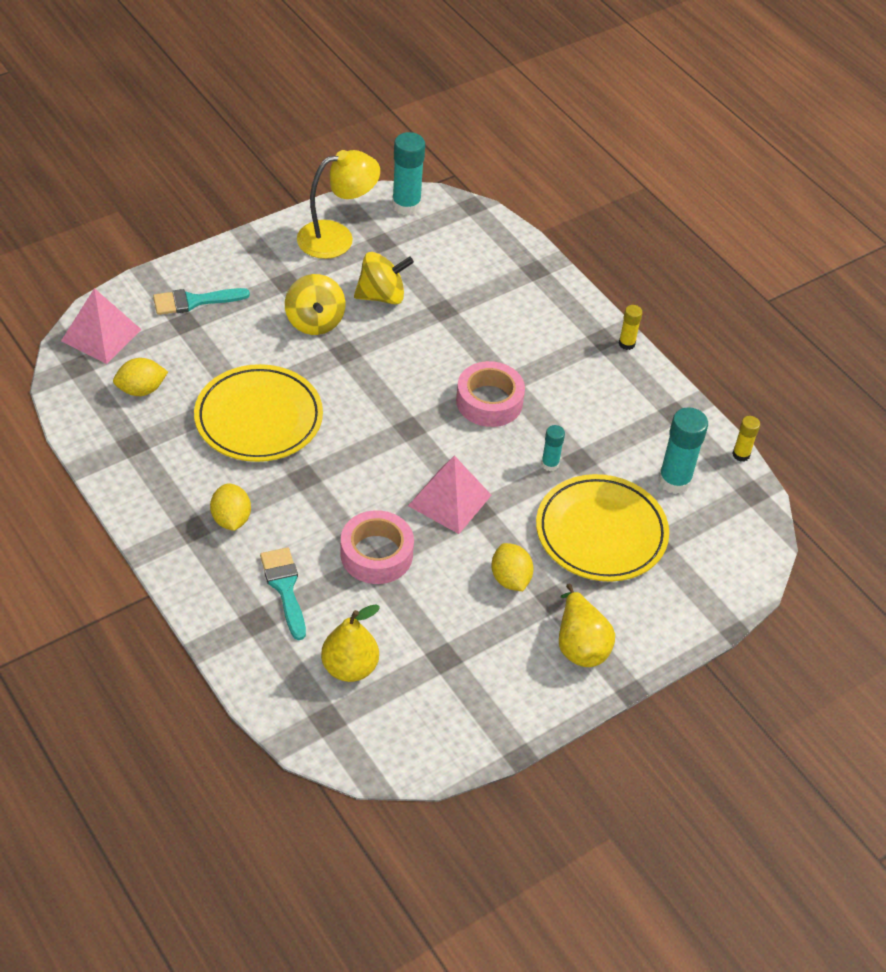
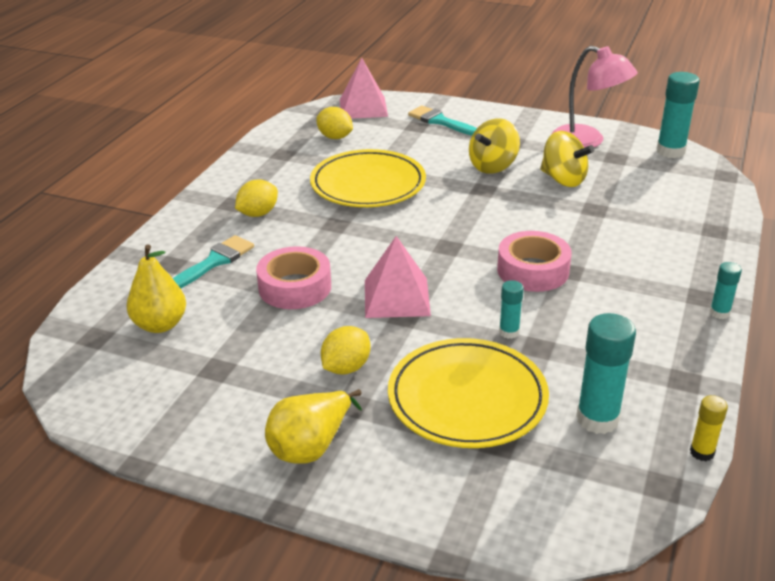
camera: 60 degrees right, 15 degrees down
(337, 237) = (588, 141): yellow lamp -> pink lamp
(626, 344) = (719, 313): yellow glue stick -> turquoise glue stick

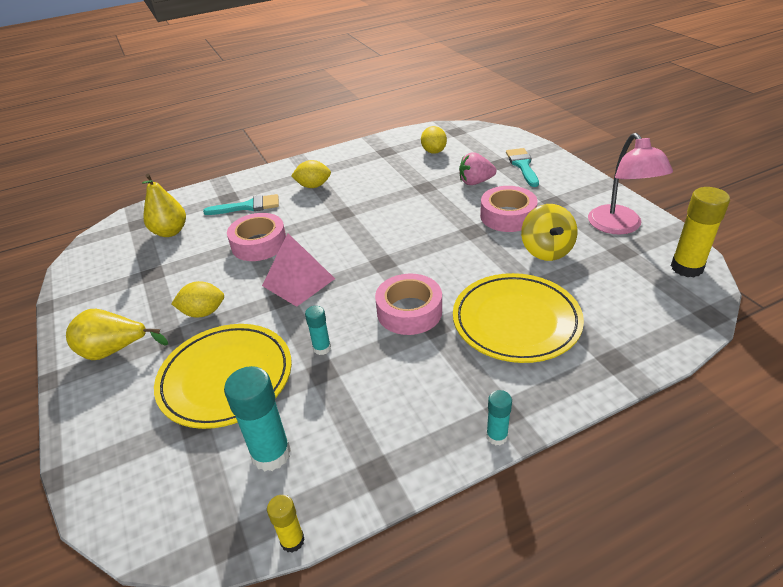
camera: 45 degrees right, 5 degrees up
(363, 108) = (484, 136): pink pyramid -> none
(368, 185) = (402, 194): yellow plate -> yellow plate (516, 321)
(420, 150) = (475, 182): none -> pink strawberry
(493, 166) = (507, 216): yellow spinning top -> pink tape
(670, 151) = (686, 268): turquoise glue stick -> yellow glue stick

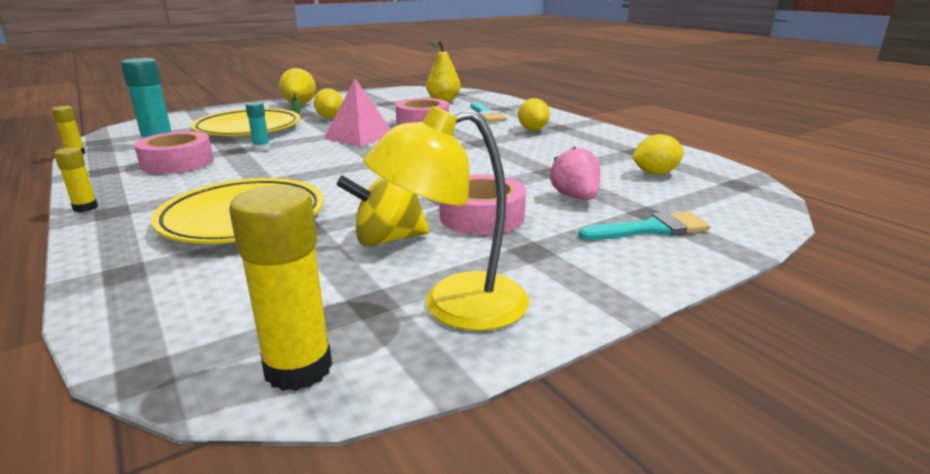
camera: 80 degrees right, 15 degrees down
(409, 311) = (293, 173): pink tape -> pink tape (177, 162)
(497, 436) = (85, 208): turquoise glue stick -> yellow glue stick
(619, 226) = (454, 306): pink lamp -> yellow lamp

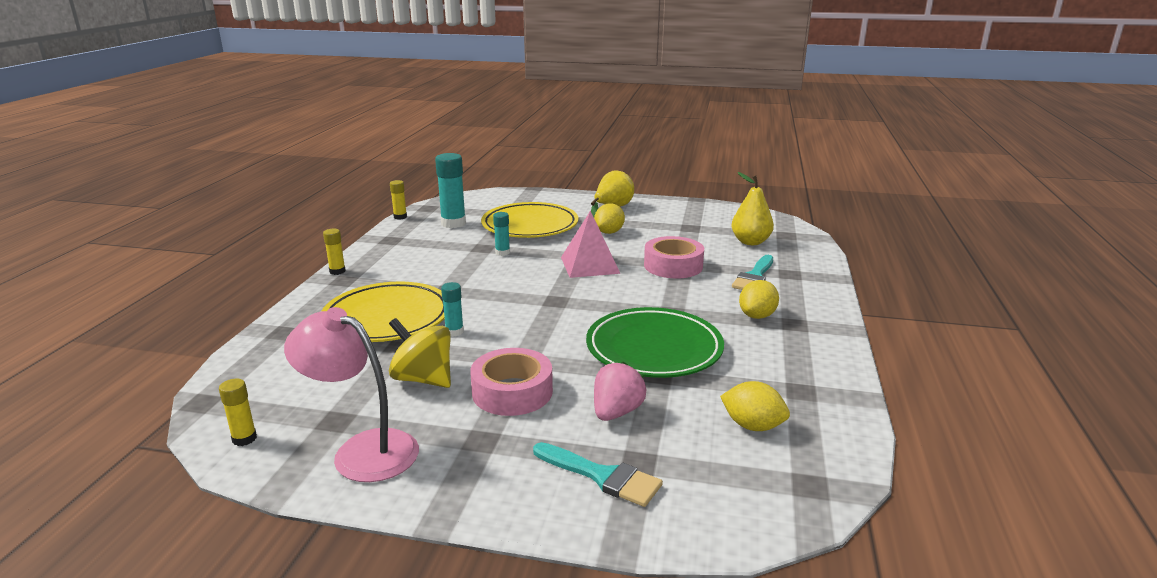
camera: 45 degrees right, 0 degrees up
(177, 162) = (435, 248): pink tape -> none
(298, 368) = (244, 439): yellow glue stick -> yellow glue stick, size x0.54
(339, 203) = (454, 332): none -> turquoise glue stick
(454, 306) = (362, 450): yellow lamp -> pink lamp
(515, 161) = (654, 349): none -> green plate

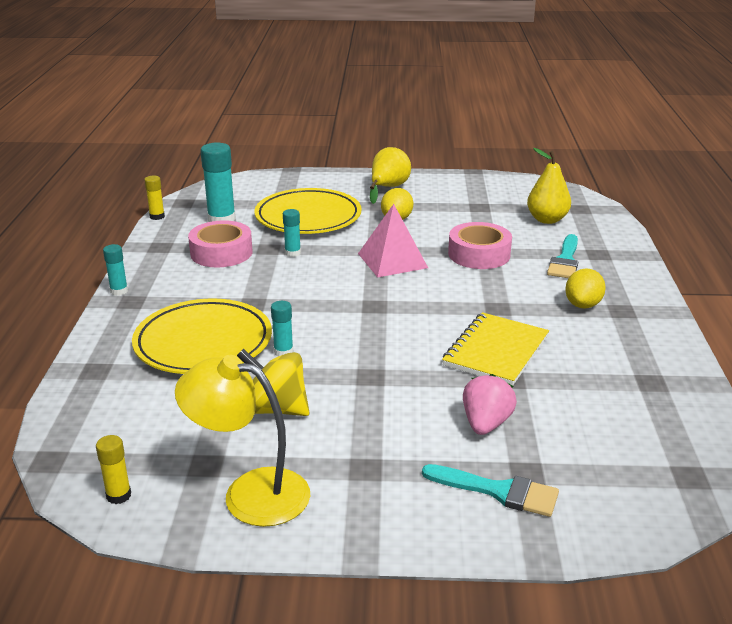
camera: 10 degrees left, 5 degrees up
(337, 271) = (119, 291): yellow glue stick -> turquoise glue stick
(362, 450) = (250, 493): pink lamp -> yellow lamp
(512, 392) = (374, 413): pink tape -> pink tape (221, 253)
(654, 349) = (495, 351): green plate -> yellow notebook
(752, 426) = (619, 423): yellow lemon -> none

